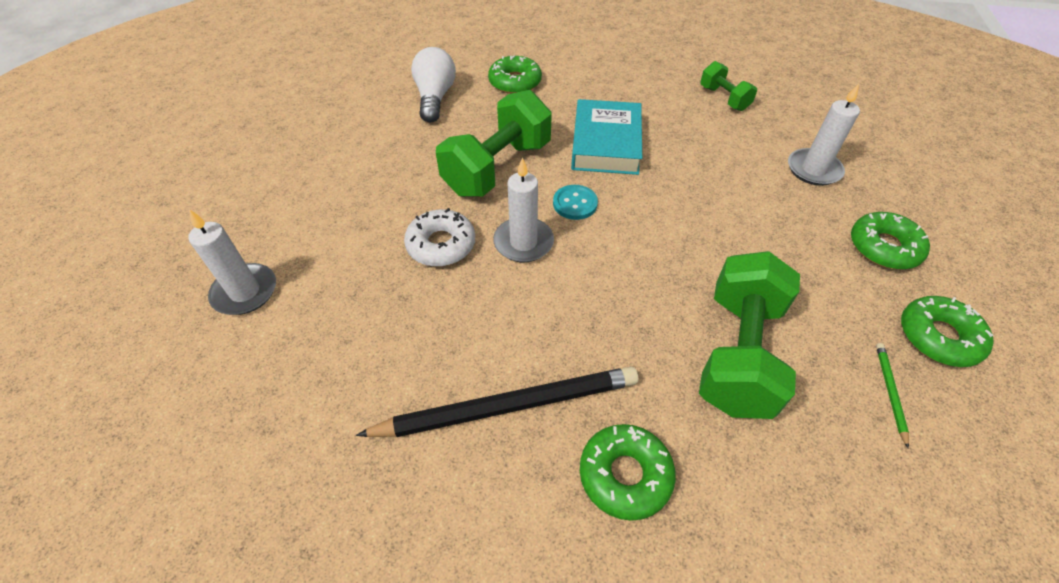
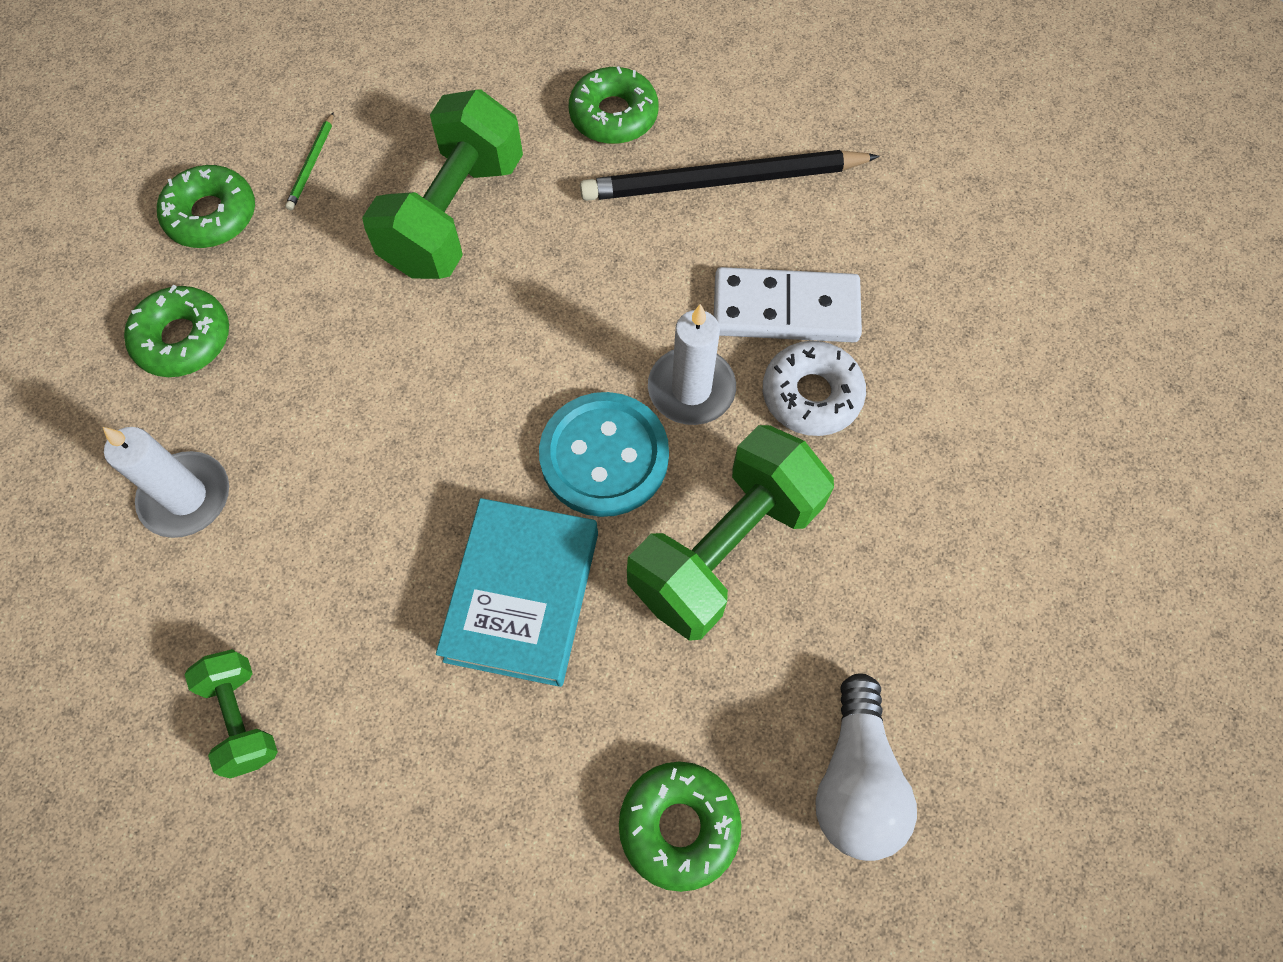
camera: 175 degrees left, 15 degrees up
(245, 292) = (1067, 341): white candle -> none
(456, 298) = (785, 309): none -> white domino
(575, 203) = (604, 456): turquoise button -> turquoise button, size x1.82

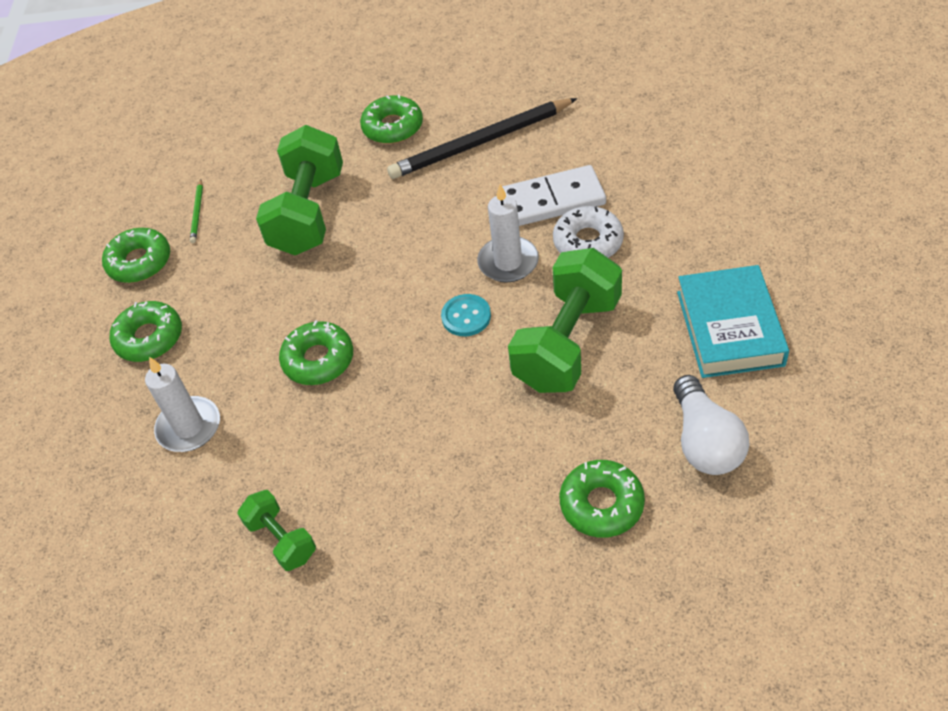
camera: 10 degrees left, 15 degrees down
(387, 453) = (318, 360): none -> green donut
(522, 596) = (444, 410): turquoise book -> turquoise book (729, 328)
(604, 456) = (466, 316): turquoise button -> turquoise button, size x0.55

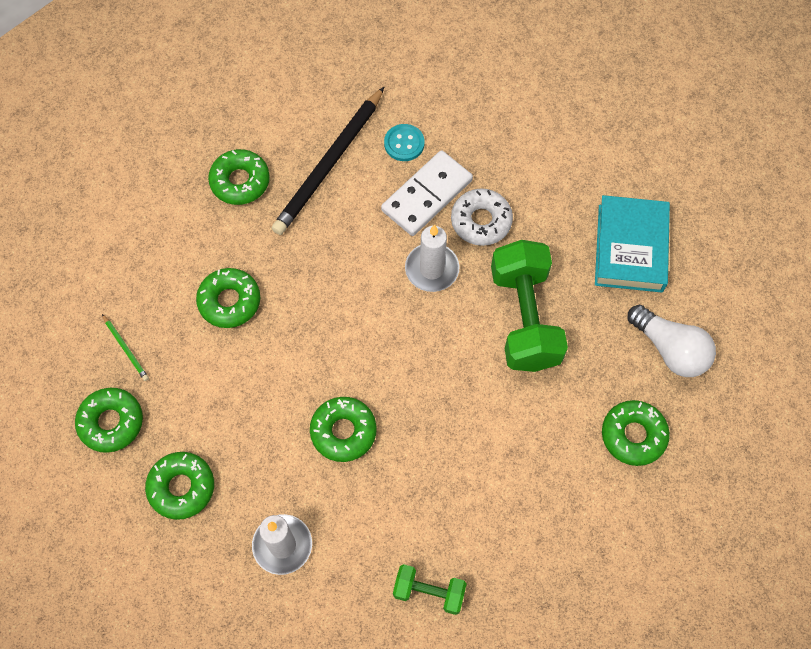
camera: 40 degrees left, 15 degrees up
(308, 213) = (229, 301): green dumbbell -> green donut
(466, 316) = (433, 334): turquoise button -> turquoise button (404, 143)
(729, 328) = (630, 248): turquoise book -> turquoise book turned 45 degrees clockwise

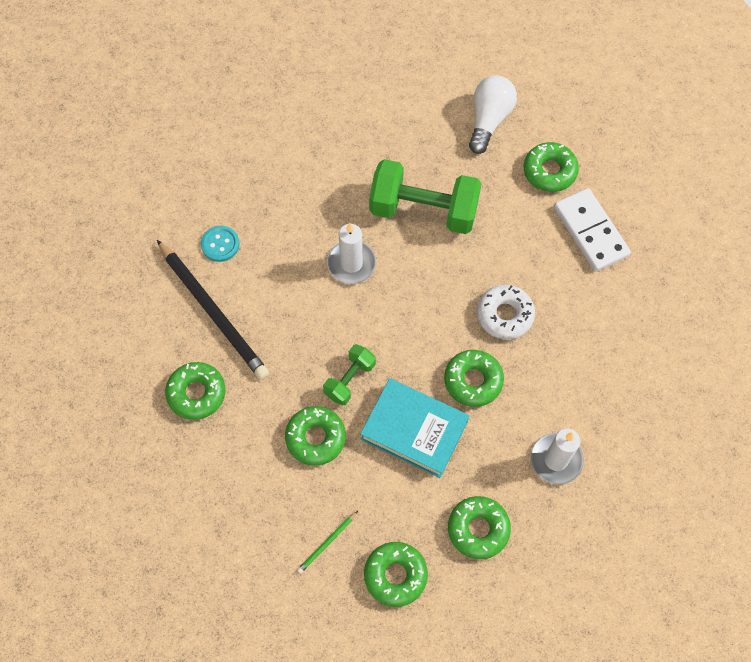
camera: 70 degrees left, 0 degrees up
(126, 349) = (327, 543): green pencil -> green pencil turned 150 degrees clockwise
(426, 195) = (279, 244): white domino -> white domino (590, 231)
(429, 592) = (628, 359): green dumbbell -> green dumbbell (350, 379)
(481, 221) = (322, 211): white donut -> white donut (504, 315)
(630, 248) = (392, 113): turquoise book -> turquoise book (414, 430)
(670, 349) = (489, 119): white light bulb -> white light bulb turned 45 degrees counterclockwise

